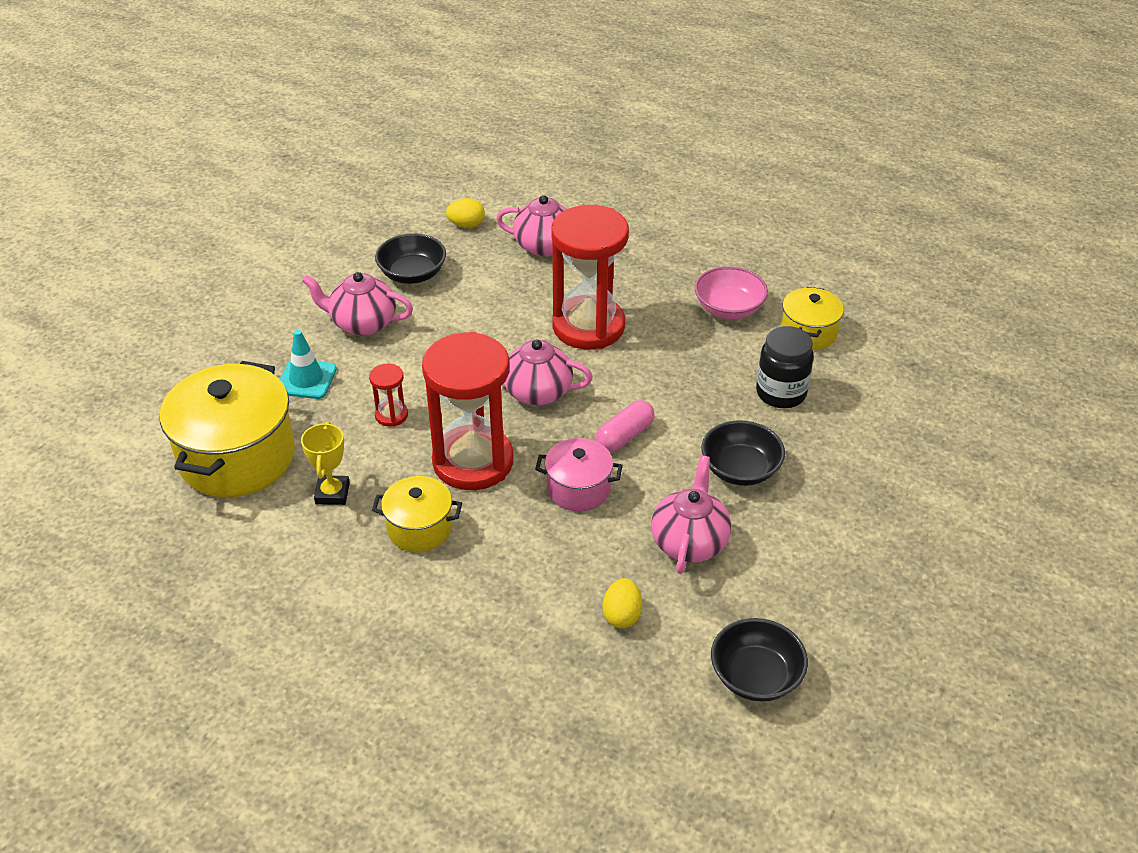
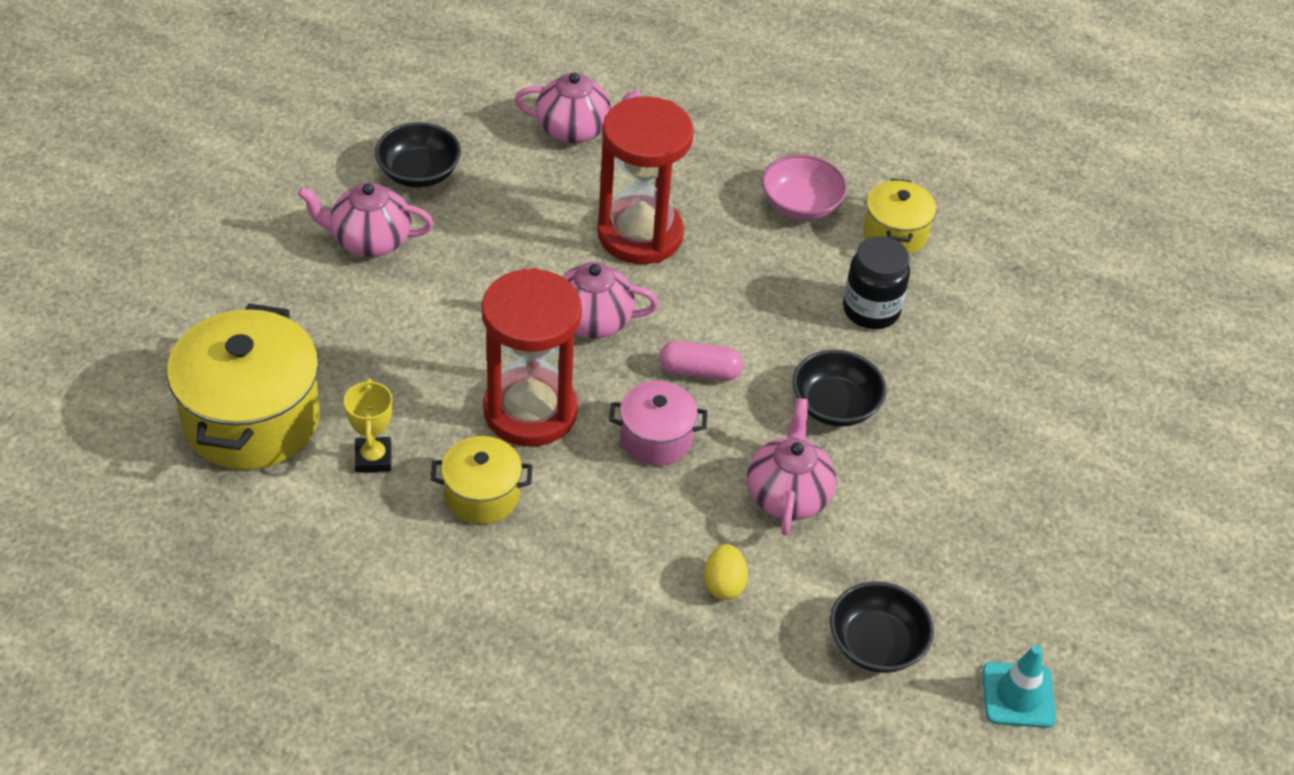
camera: 10 degrees left, 5 degrees up
(306, 379) = (315, 316): turquoise traffic cone -> turquoise traffic cone (1018, 695)
(391, 415) = (425, 357): red hourglass -> none
(466, 225) = (474, 104): yellow egg -> none
(624, 436) = (700, 371): pink capsule -> pink capsule turned 60 degrees clockwise

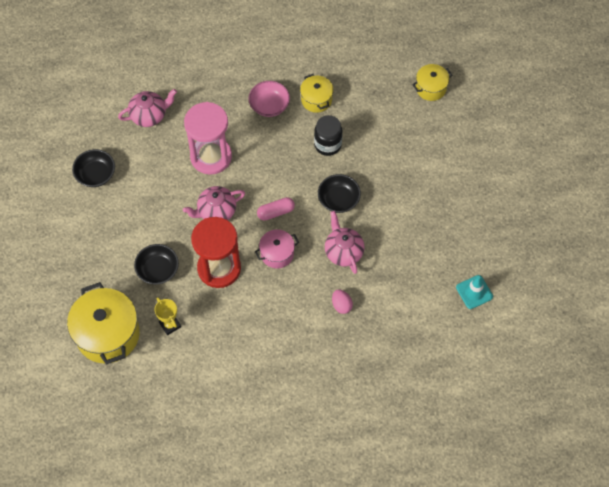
camera: 25 degrees left, 15 degrees up
(369, 240) = (98, 221): pink teapot -> none
(482, 495) = (224, 317): yellow pot -> yellow pot (430, 88)
(640, 234) = (211, 156): red hourglass -> pink hourglass
(724, 584) = (341, 305): yellow egg -> pink egg
(876, 644) = (412, 299): black bowl -> black bowl (158, 270)

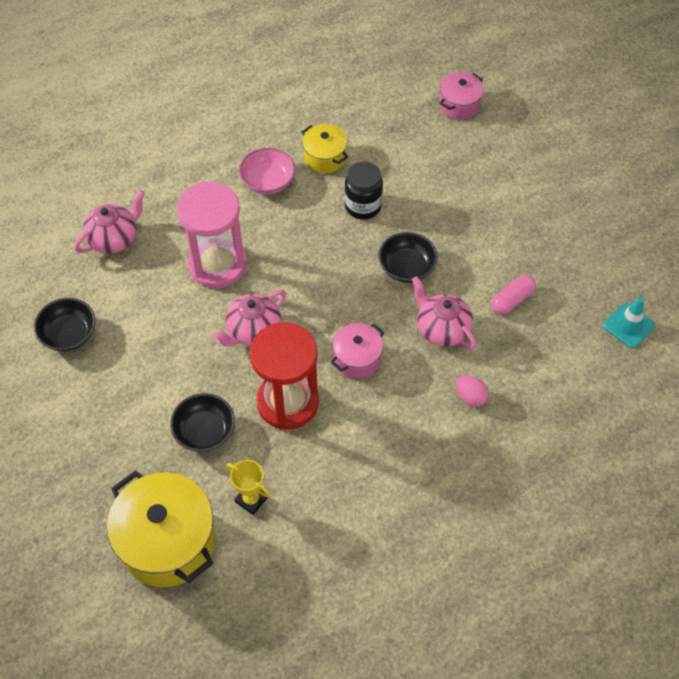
camera: 20 degrees left, 5 degrees down
(275, 212) = (332, 307): pink capsule -> pink capsule (512, 300)
(430, 88) = (459, 105): yellow pot -> pink pot

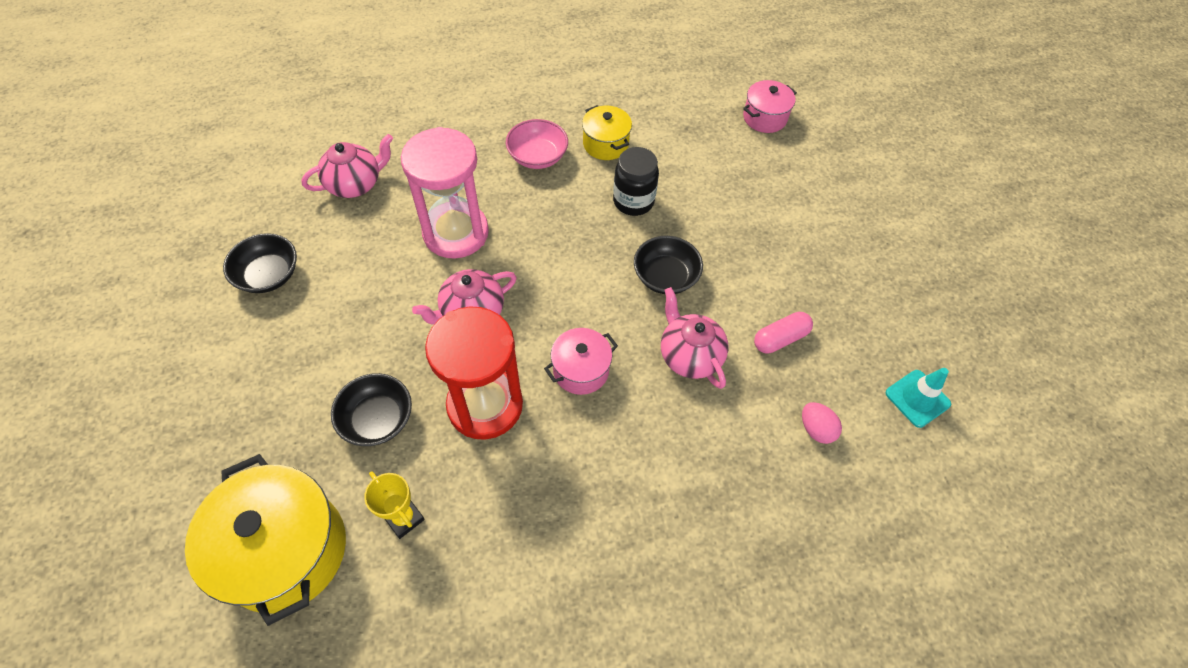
camera: 10 degrees right, 0 degrees up
(470, 397) = (705, 446): pink egg -> pink egg (816, 429)

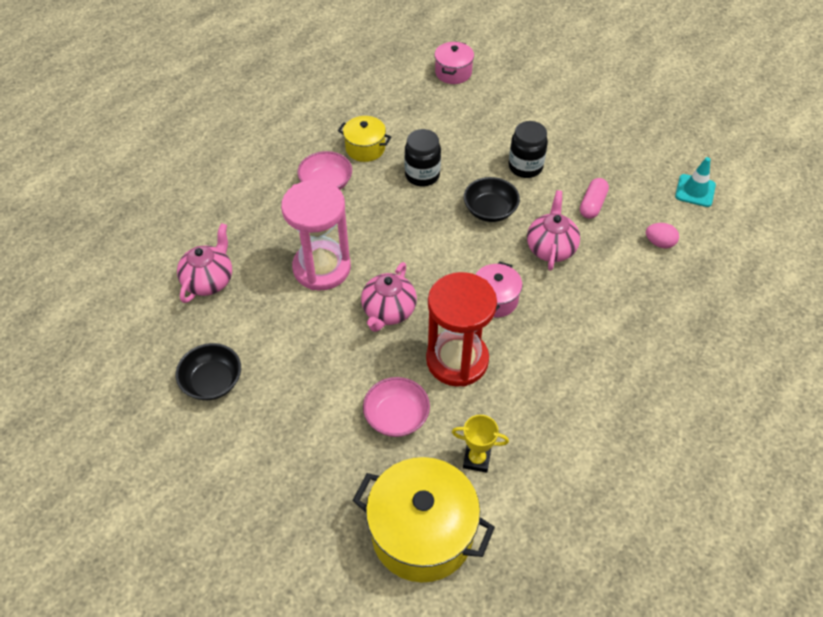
camera: 35 degrees left, 5 degrees down
(377, 419) = (396, 417): black bowl -> pink bowl
(689, 355) = (551, 248): pink teapot -> pink teapot turned 75 degrees clockwise
(746, 255) = (525, 167): none -> black jar

